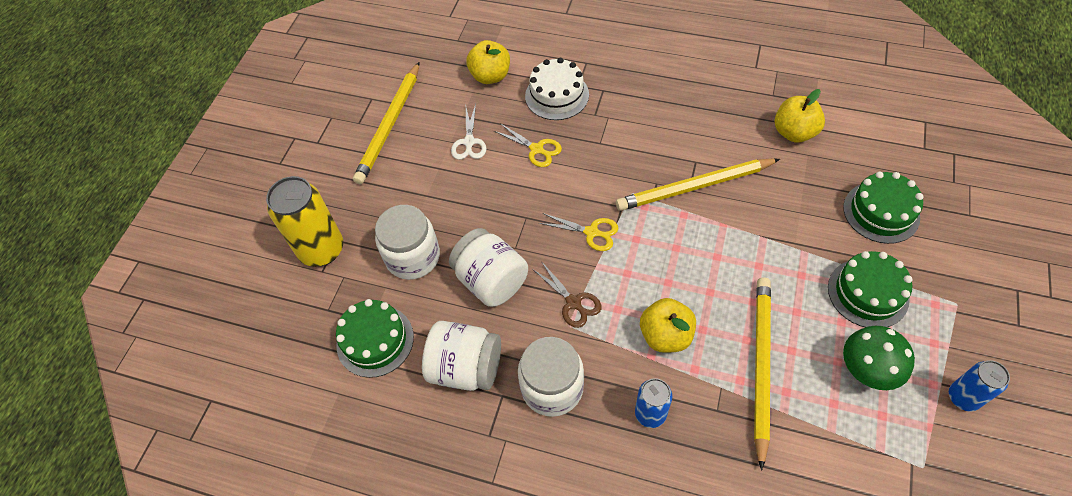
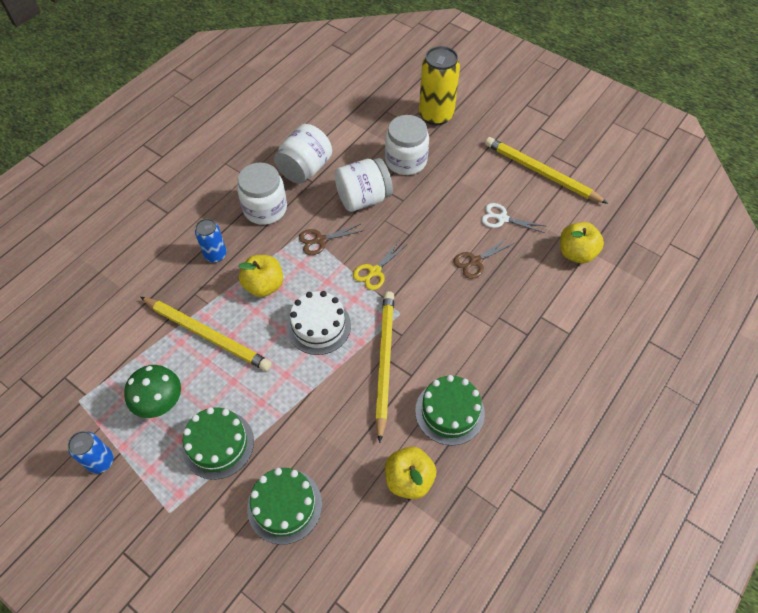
camera: 105 degrees right, 0 degrees up
(375, 340) = (350, 129): green cake -> green cake (449, 412)
(536, 149) = (475, 261): yellow scissors -> brown scissors
(557, 95) = (533, 295): white cake -> white cake (318, 326)

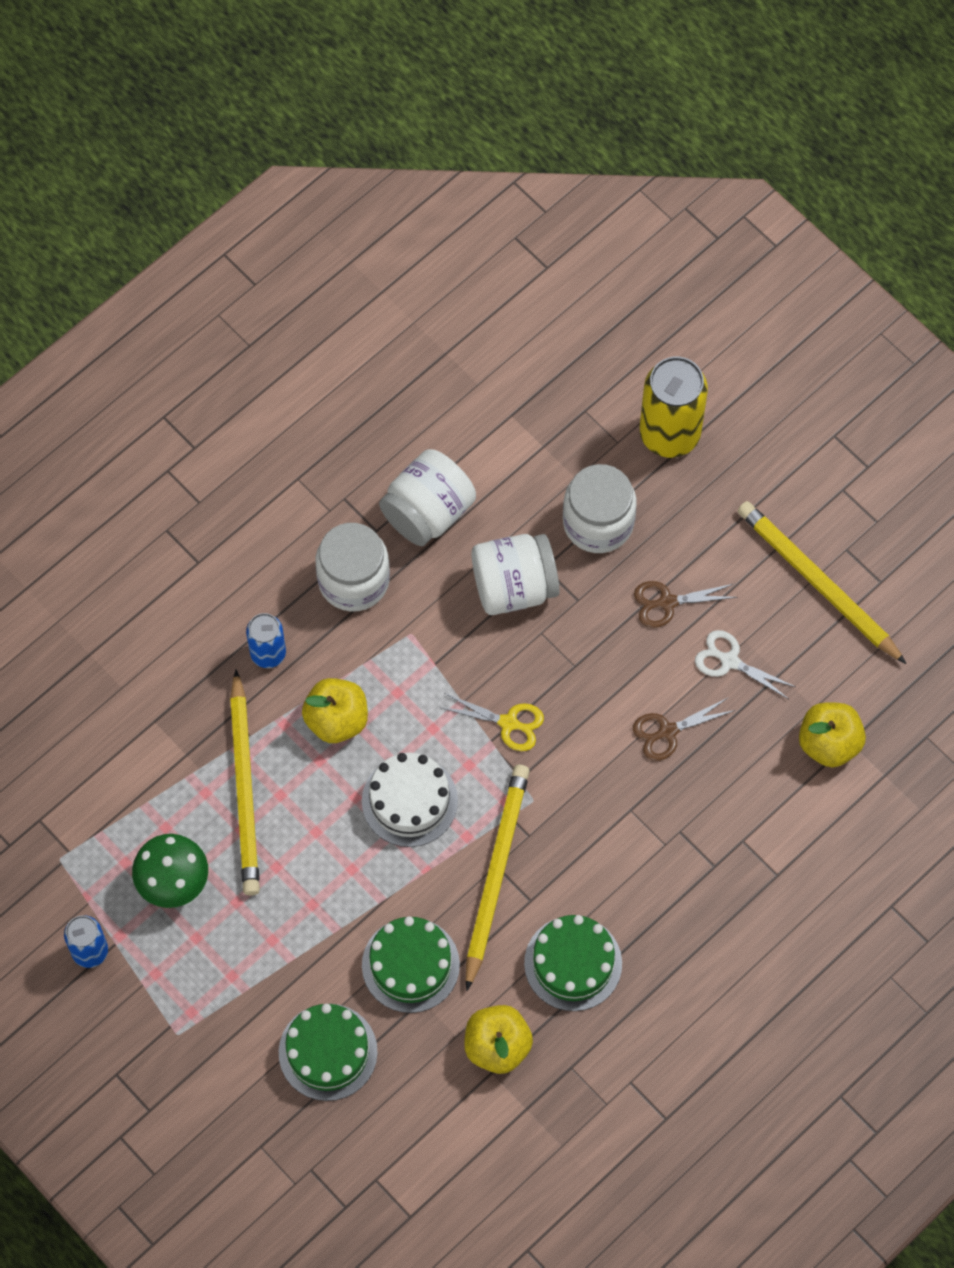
camera: 10 degrees right, 10 degrees up
(206, 335) = (244, 788): yellow pencil -> yellow pencil turned 45 degrees clockwise
(218, 444) = (248, 954): green cake -> green cake (410, 965)
(320, 240) = (433, 653): brown scissors -> brown scissors (667, 602)
(374, 271) = (508, 723): yellow scissors -> yellow scissors turned 120 degrees counterclockwise

